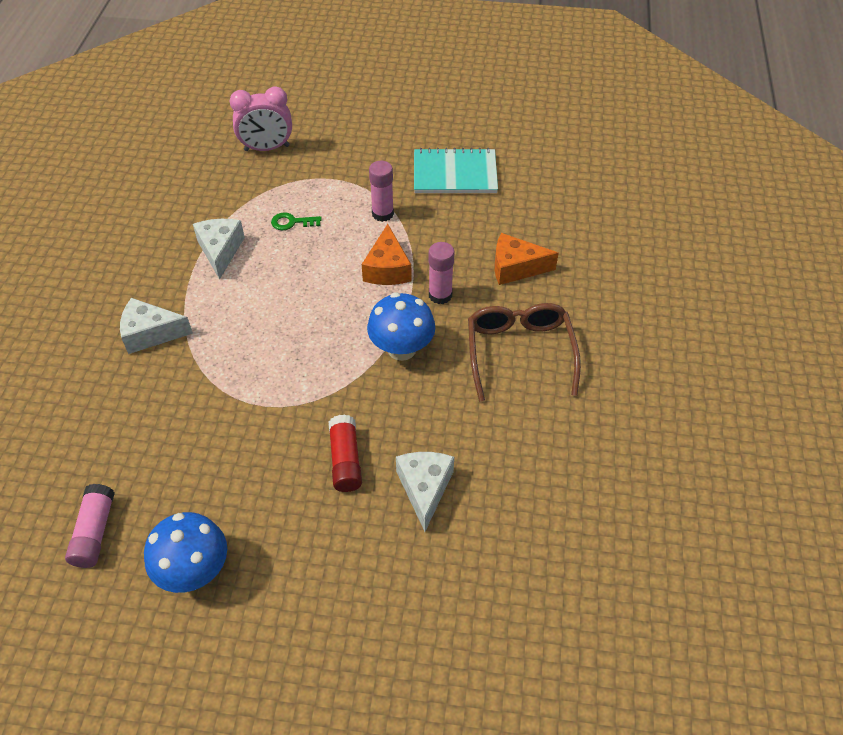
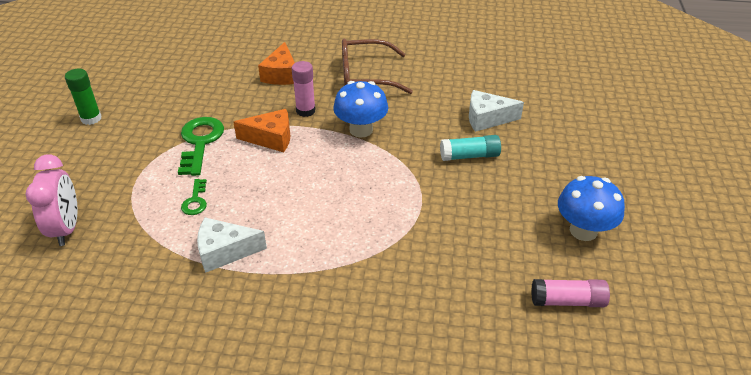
camera: 90 degrees left, 10 degrees down
(150, 333) = (336, 294): white cheese -> none
(345, 460) = (469, 156): red glue stick -> turquoise glue stick
(382, 214) = (200, 142): pink glue stick -> green key
(424, 131) = (91, 118): none -> green glue stick
(455, 174) = (160, 101): turquoise notebook -> none

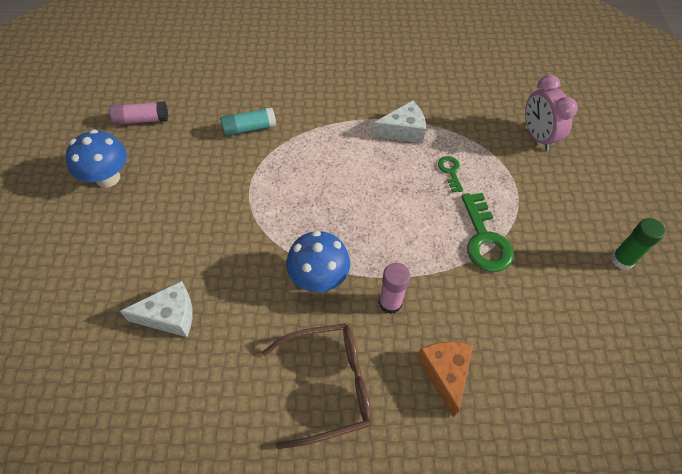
camera: 170 degrees right, 15 degrees up
(271, 138) = (413, 253): orange cheese -> none
(469, 156) = (198, 253): turquoise glue stick -> turquoise glue stick (249, 128)

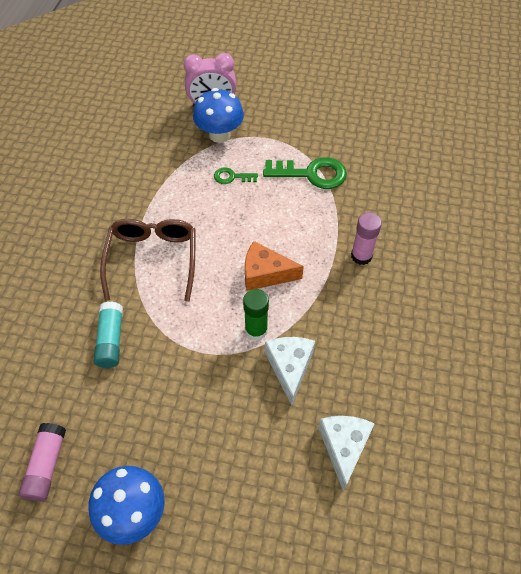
camera: 75 degrees left, 0 degrees up
(318, 278) = (326, 306): blue mushroom -> blue mushroom (219, 135)
(329, 385) = (432, 317): brown glasses -> brown glasses (153, 259)
(403, 131) = (168, 200): white cheese -> white cheese (289, 367)
(445, 373) = (429, 234): orange cheese -> orange cheese (265, 274)
(622, 260) = (349, 98): green glue stick -> green glue stick (256, 330)

